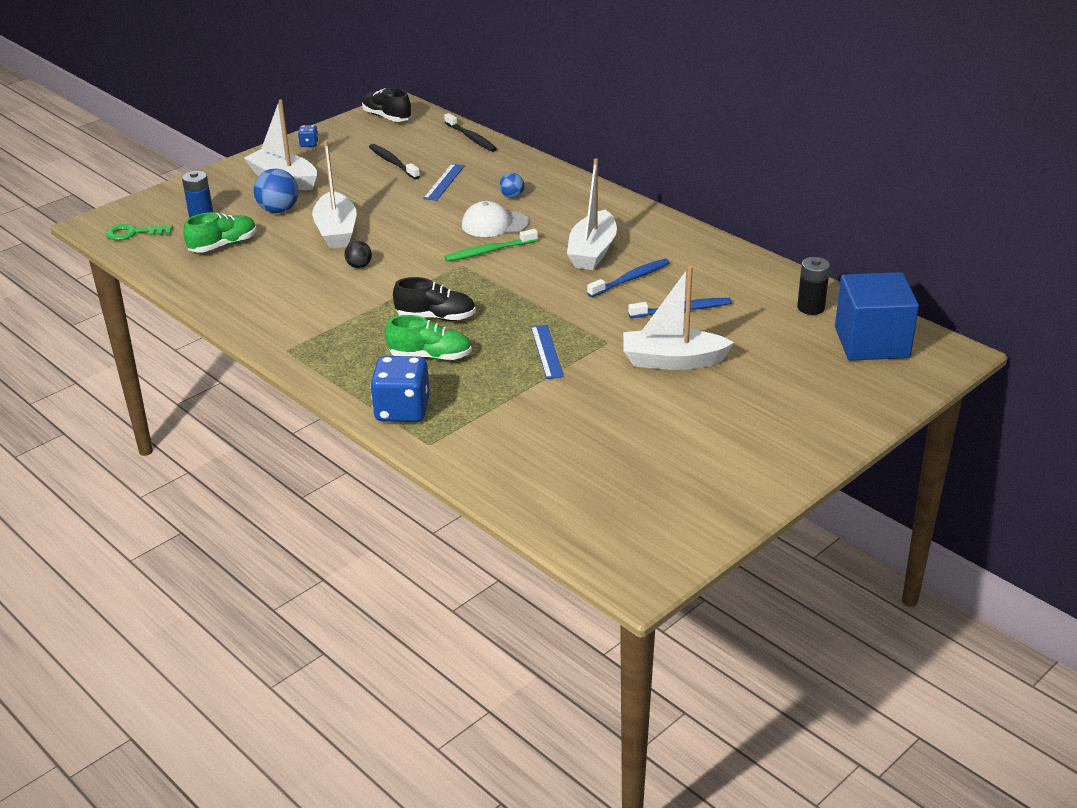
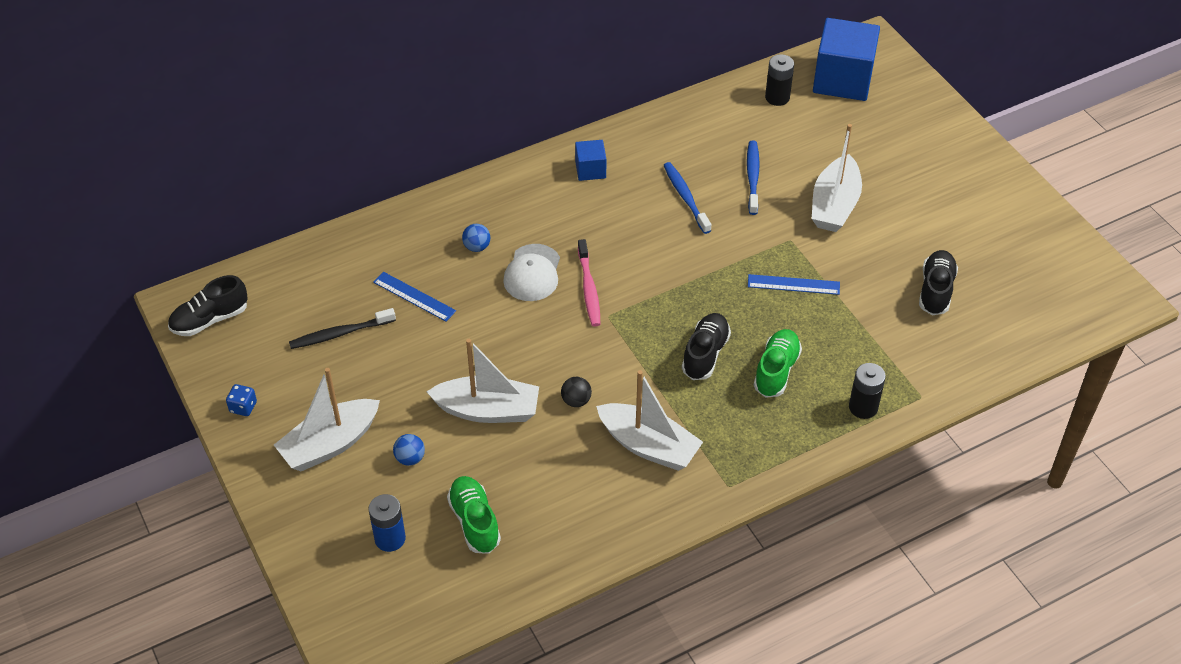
camera: 75 degrees left, 15 degrees up
(133, 233) = (401, 615): green key -> none
(278, 210) = (410, 458): blue ball -> blue ball, size x0.58
(402, 410) = (863, 407): blue dice -> black battery
(471, 138) = (314, 253): black toothbrush -> none
(489, 251) = (589, 288): green toothbrush -> pink toothbrush
(582, 437) = (935, 290): none -> black shoe
(592, 252) = (622, 212): white boat -> white boat (648, 446)
(636, 229) = (590, 170): none -> blue cube

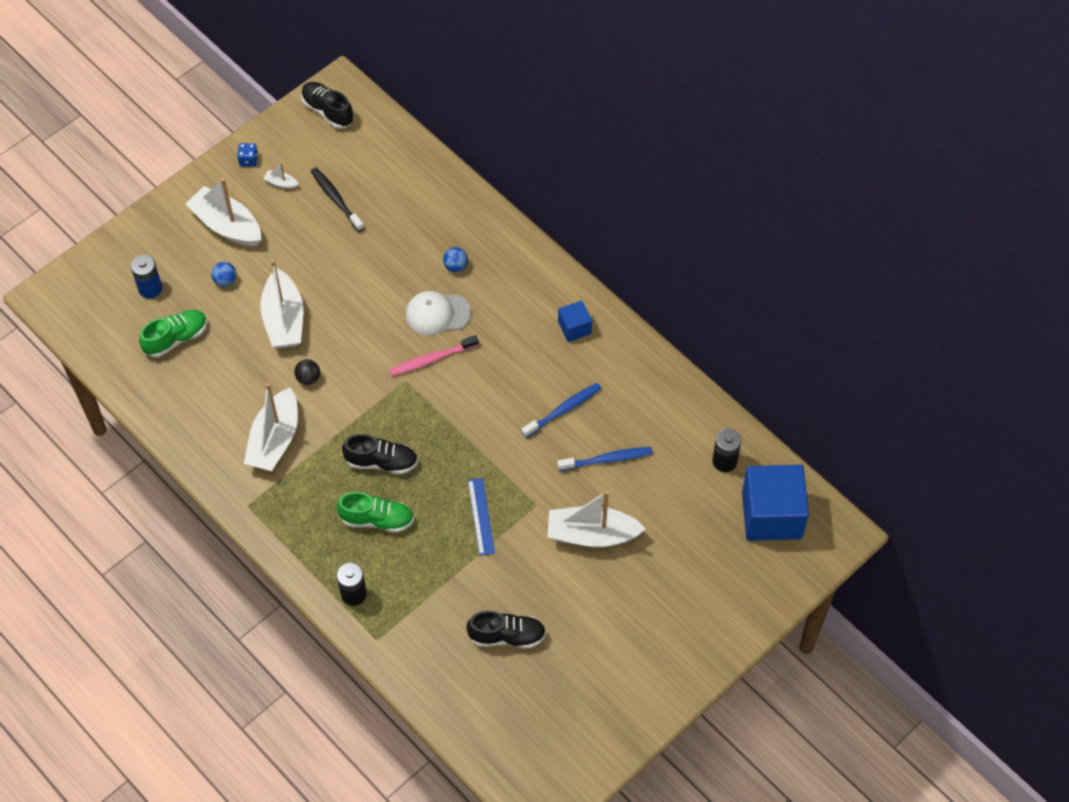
camera: 75 degrees right, 10 degrees up
(292, 381) = (281, 183): none -> white boat
(414, 296) = (388, 237): blue ruler -> none

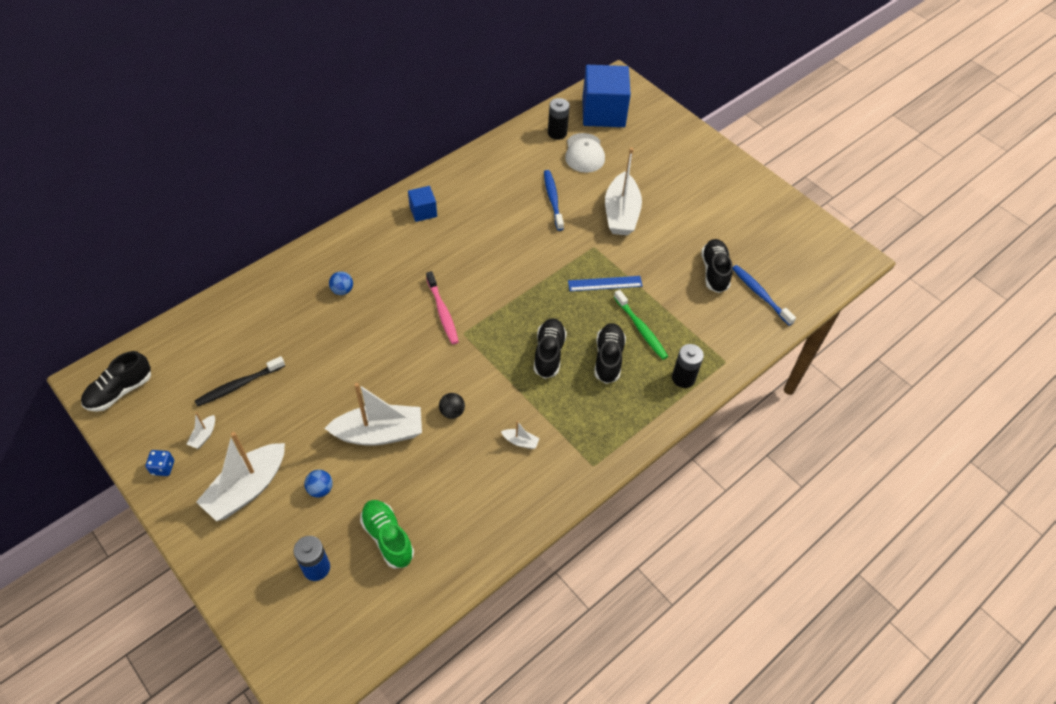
camera: 90 degrees left, 5 degrees down
(274, 440) = (520, 441): white boat -> white boat, size x0.41
(377, 519) = (608, 358): green shoe -> black shoe
(418, 553) = (641, 329): none -> green toothbrush
(437, 314) = (393, 306): white cap -> white cap (584, 153)
(563, 410) = (504, 224): blue toothbrush -> blue toothbrush (760, 294)

